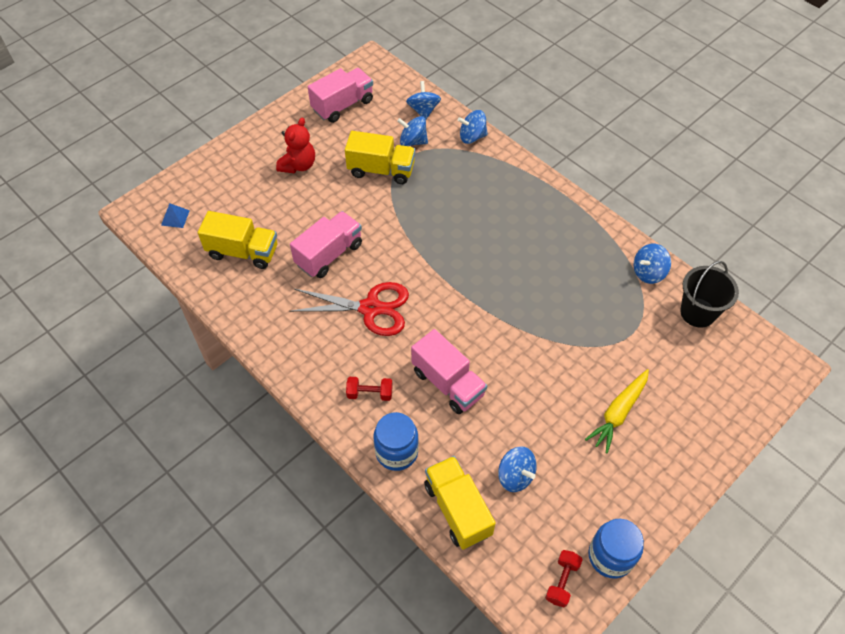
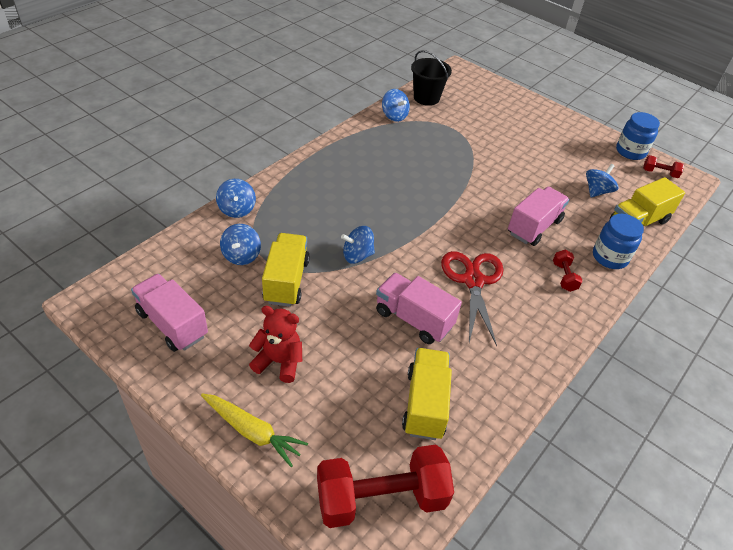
camera: 100 degrees left, 10 degrees down
(175, 217) = (381, 498): blue pyramid -> red dumbbell
(423, 110) = (191, 248): blue spinning top -> blue spinning top (357, 255)
(618, 413) = (524, 140): yellow carrot -> yellow carrot (252, 432)

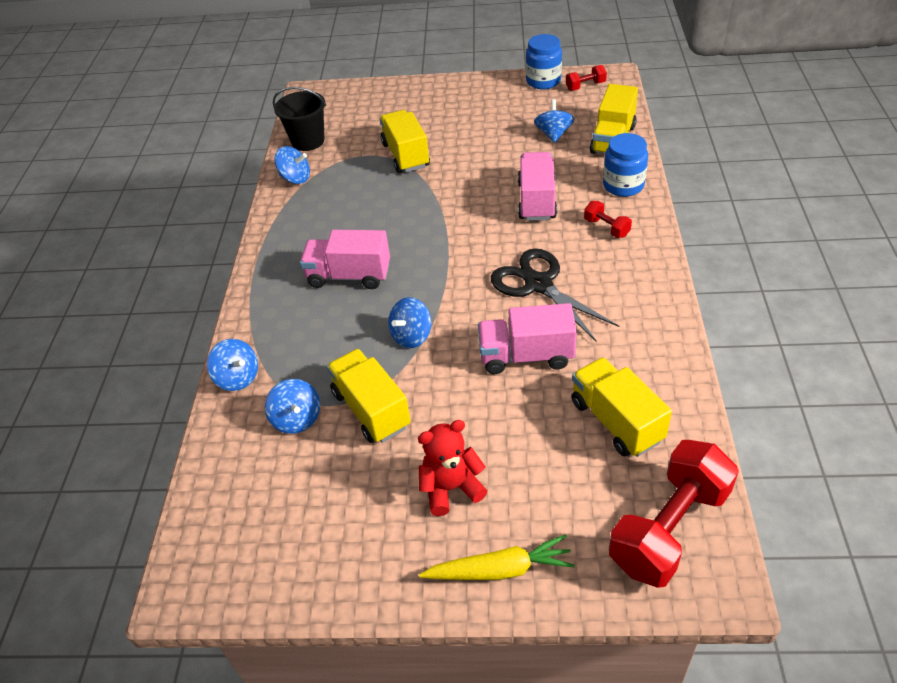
camera: 30 degrees left, 0 degrees up
(172, 324) = (303, 538): pink truck -> pink truck (349, 276)
(473, 280) = (538, 284): red scissors -> black scissors
(478, 143) = (405, 155): none -> yellow truck

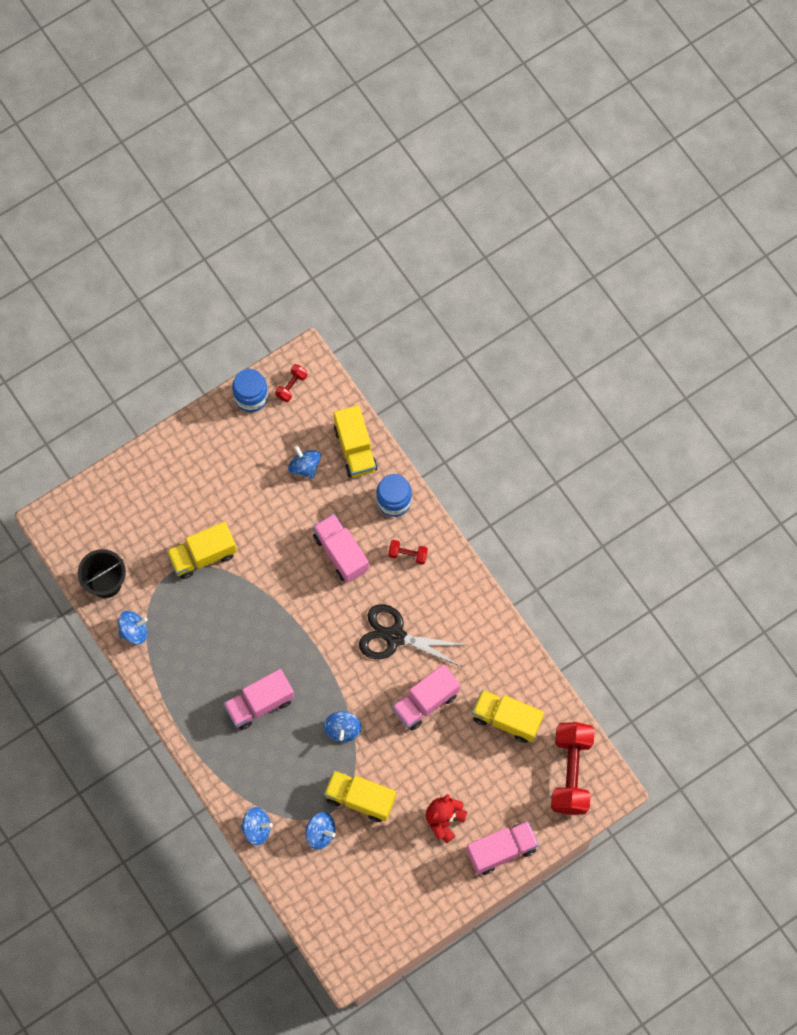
camera: 40 degrees left, 25 degrees up
(405, 155) = (203, 556): yellow truck -> yellow truck turned 60 degrees counterclockwise
(500, 569) = (501, 850): yellow carrot -> pink truck

